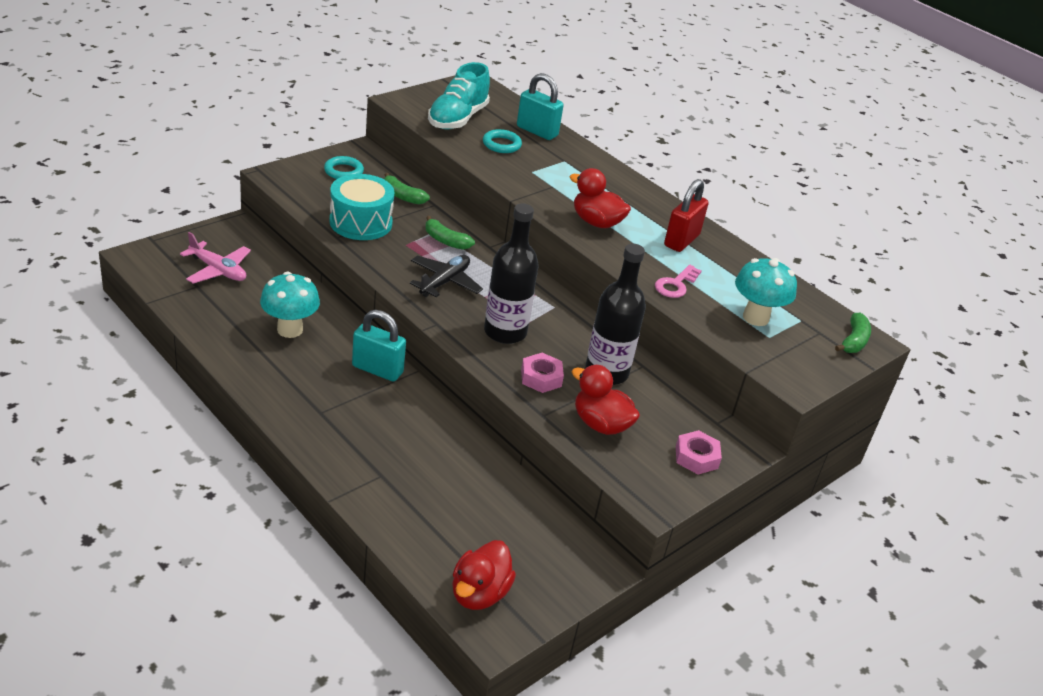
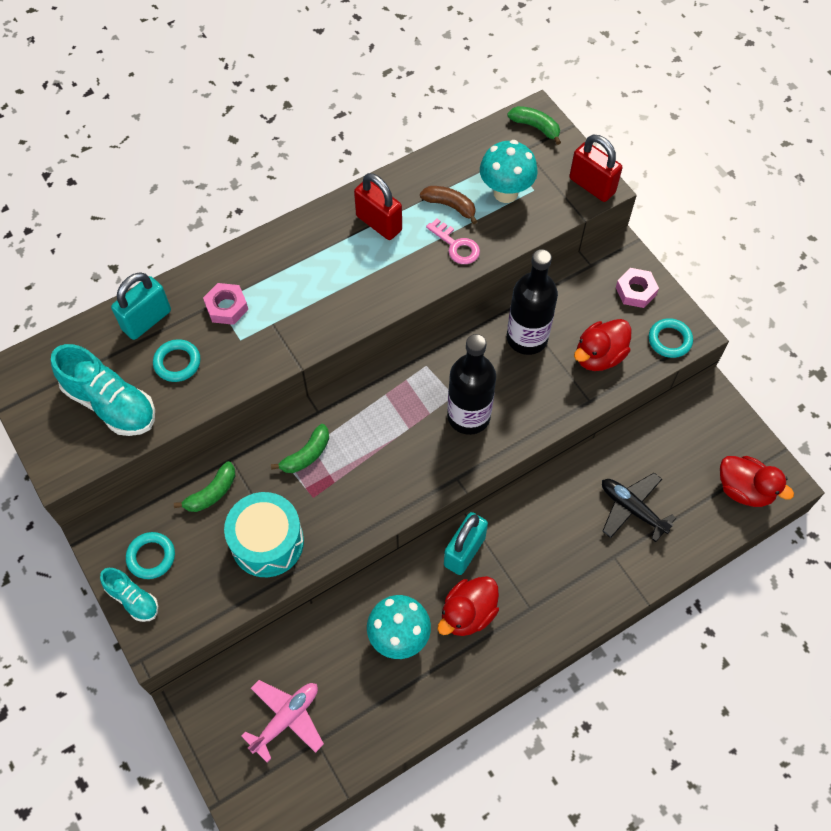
camera: 75 degrees left, 25 degrees up
(308, 165) = (133, 599): none -> turquoise shoe
(444, 282) = (384, 463): black plane -> black plane (632, 509)
(541, 378) = (537, 394): pink nut -> pink nut (226, 307)
(596, 222) = (346, 294): red duck -> red duck (468, 614)
(640, 482) = (669, 340): none -> turquoise ring
(721, 282) = (450, 206): none -> brown banana
(796, 379) = (592, 186): none -> red padlock

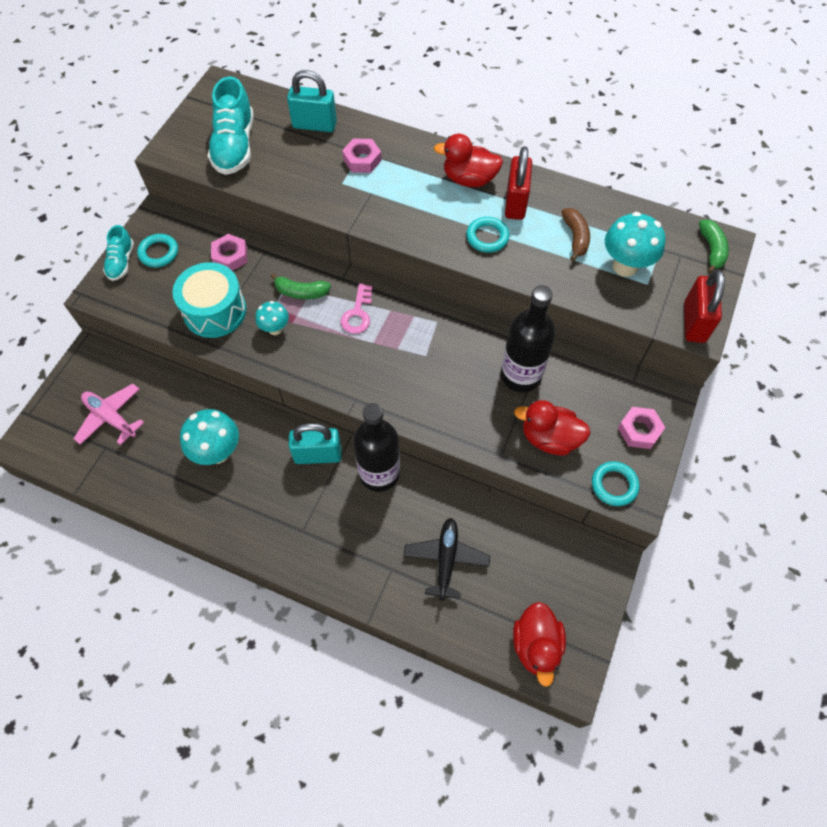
camera: 55 degrees right, 0 degrees up
(177, 363) = (294, 161): turquoise ring -> turquoise ring (487, 237)
(212, 493) = (230, 256): green banana -> pink nut
(286, 719) = (111, 418): pink plane -> pink plane turned 150 degrees counterclockwise
(330, 500) = (275, 329): none -> turquoise mushroom
(456, 245) = (542, 263): pink key -> pink key (358, 314)
(468, 416) = (415, 376): black bottle -> black bottle (379, 473)
(468, 614) = (267, 488): red duck -> red duck (469, 179)

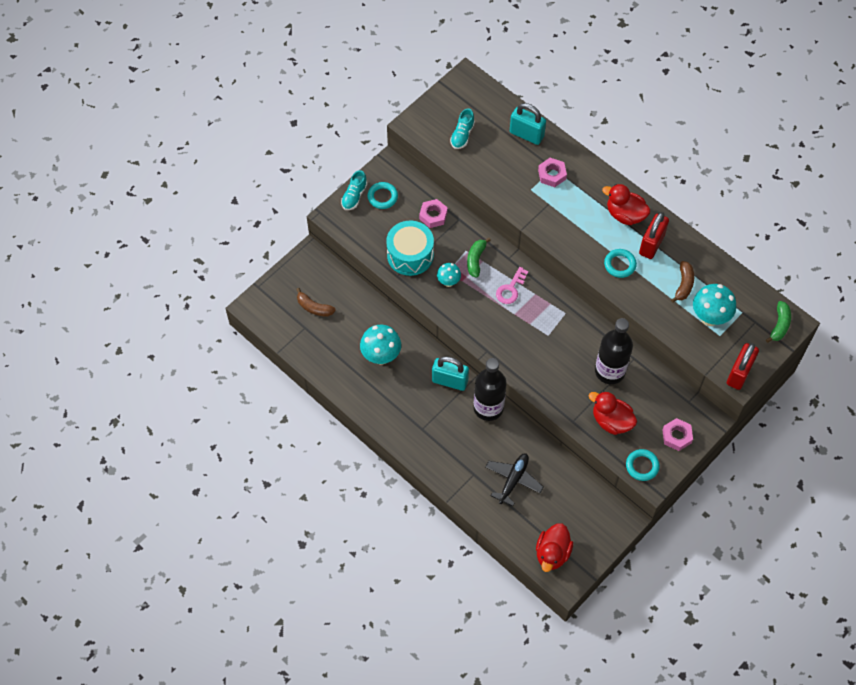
camera: 20 degrees right, 0 degrees up
(111, 418) = (314, 307): pink plane -> brown banana
(235, 146) = (462, 135): turquoise shoe -> turquoise shoe, size x0.56
(301, 292) = (475, 260): green banana -> green banana turned 75 degrees clockwise

